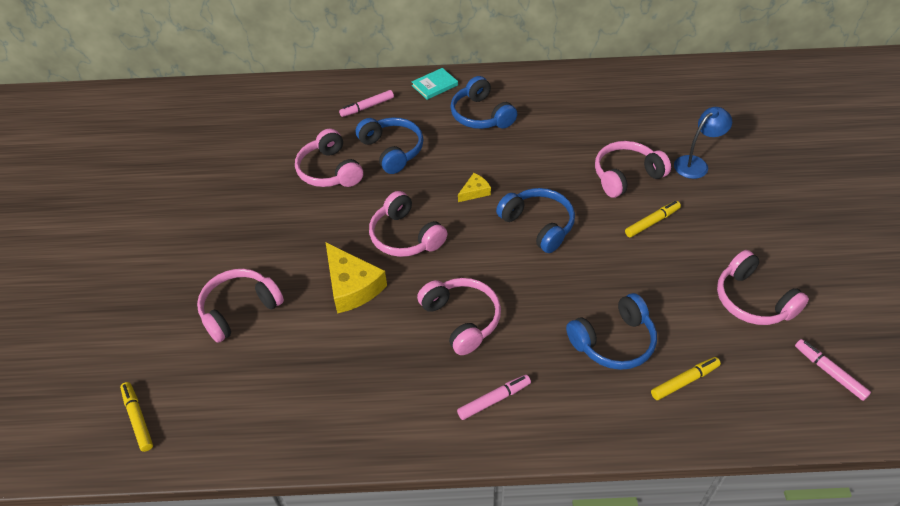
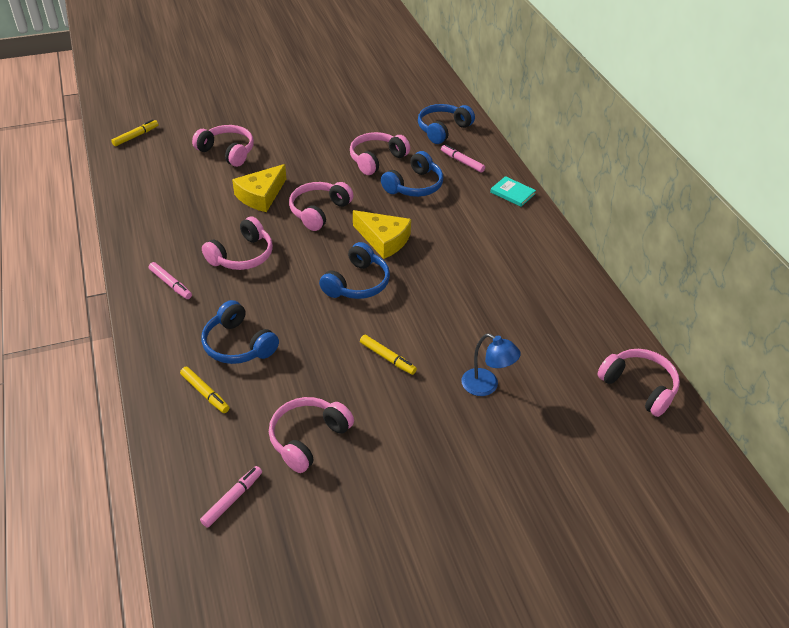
camera: 70 degrees right, 5 degrees down
(475, 192) = (383, 240): yellow cheese -> yellow cheese, size x1.95
(481, 115) = (485, 228): blue headphones -> blue headphones (443, 129)
(626, 176) = (445, 334): pink headphones -> pink headphones (639, 387)

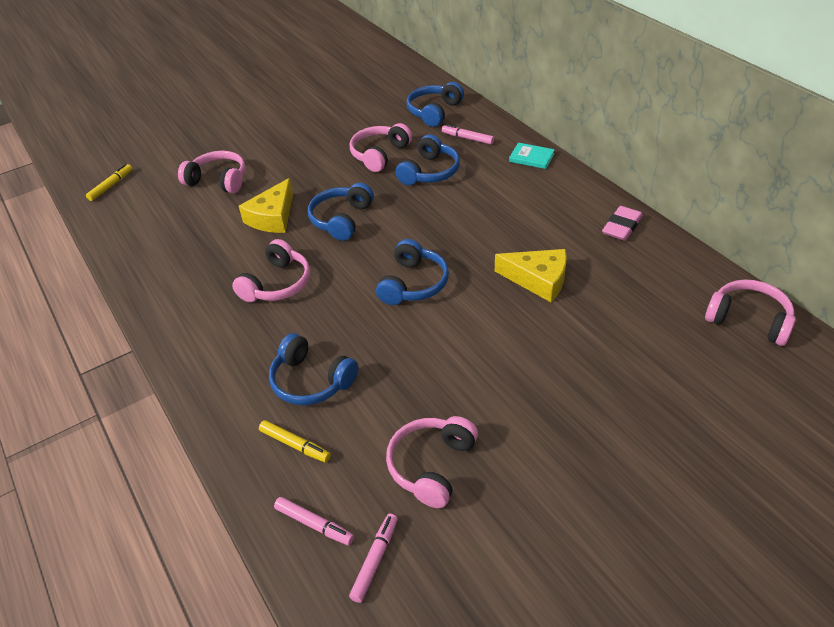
camera: 10 degrees left, 0 degrees up
(170, 284) = (209, 333): pink marker -> pink marker (314, 524)
(319, 211) = (341, 219): pink headphones -> blue headphones
(383, 240) = (422, 233): yellow cheese -> yellow cheese (538, 280)
(387, 358) = (480, 355): yellow marker -> none
(486, 386) = (596, 358): blue lamp -> none
(565, 276) = (622, 227): none -> pink eraser

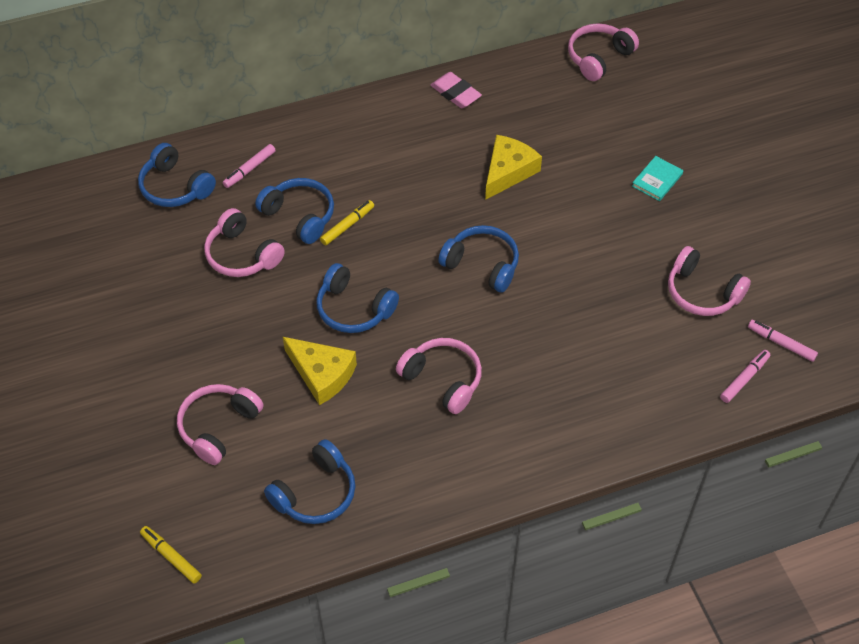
camera: 80 degrees left, 10 degrees up
(295, 445) = (662, 384): yellow marker -> yellow marker (347, 226)
(311, 381) = (590, 364): blue headphones -> blue headphones (315, 493)
(531, 158) = (314, 126): turquoise book -> turquoise book (657, 180)

